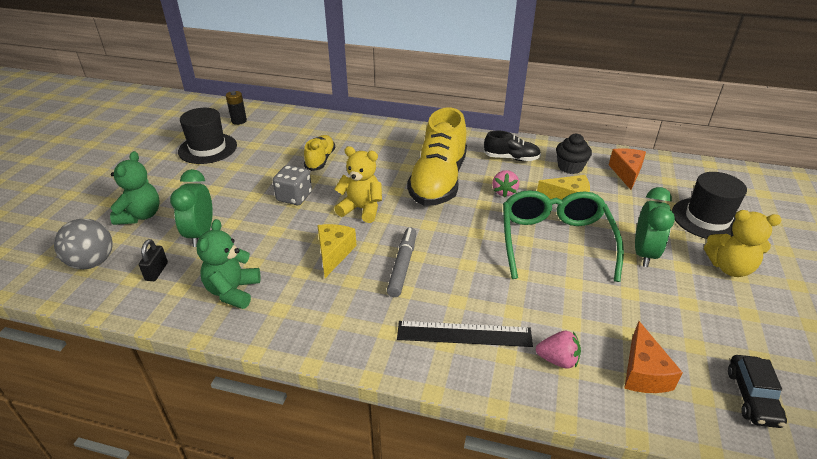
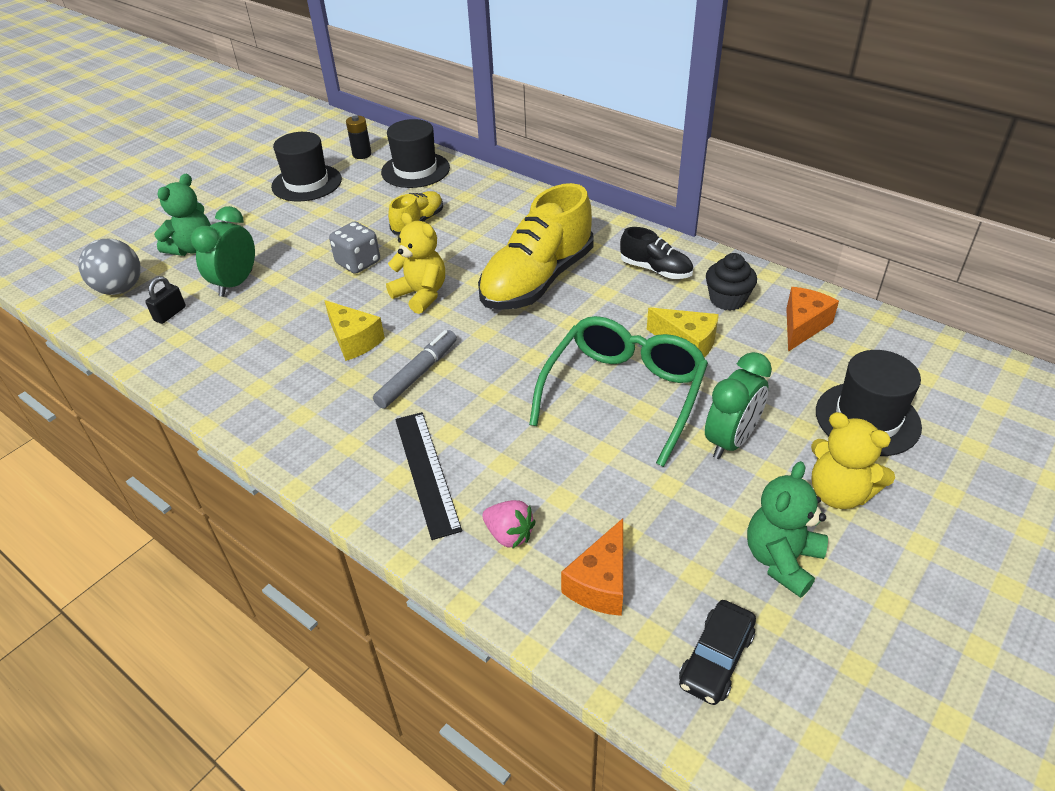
camera: 25 degrees right, 5 degrees up
(233, 291) = (226, 355): green teddy bear -> green teddy bear (781, 560)
(290, 125) = (415, 170): none -> black hat
(334, 254) = (354, 340): yellow cheese -> yellow cheese turned 105 degrees clockwise
(464, 334) = (426, 472): black ruler -> black ruler turned 45 degrees clockwise
(504, 192) = (610, 313): pink strawberry -> none

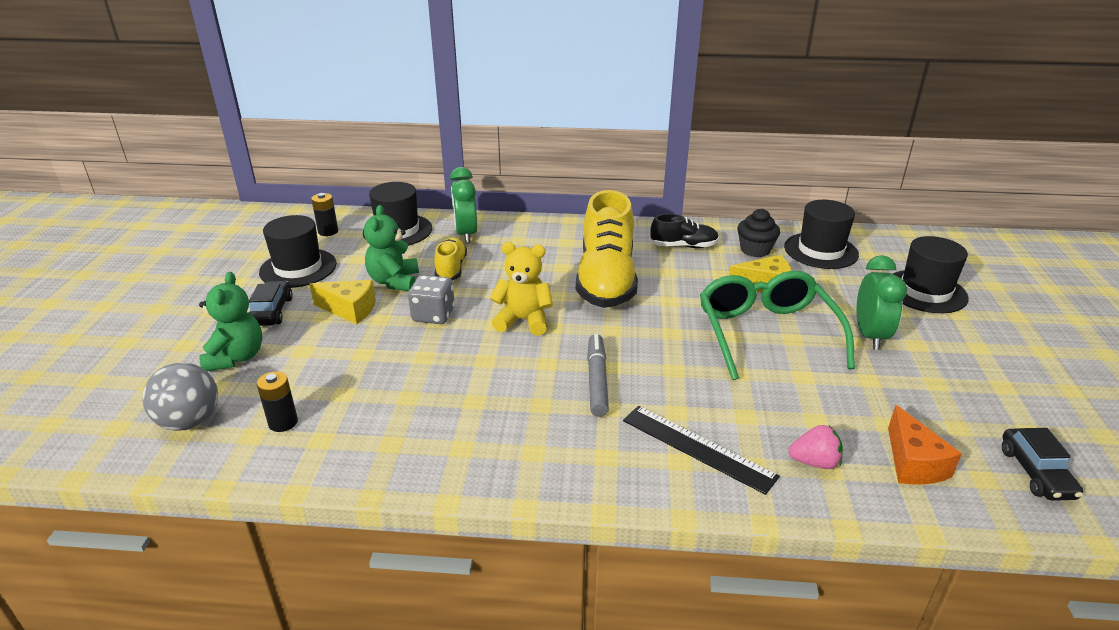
camera: 35 degrees left, 10 degrees down
(170, 314) = (283, 422): black padlock -> black battery
(236, 283) = (326, 371): green clock -> green clock (466, 234)
(252, 217) = (272, 311): none -> black car
(354, 340) = (507, 376): yellow cheese -> yellow cheese (350, 310)
(781, 560) = (990, 394): green teddy bear -> green teddy bear (394, 281)
(803, 326) = (820, 251): orange cheese -> black hat
(838, 493) = (966, 341): yellow teddy bear -> none

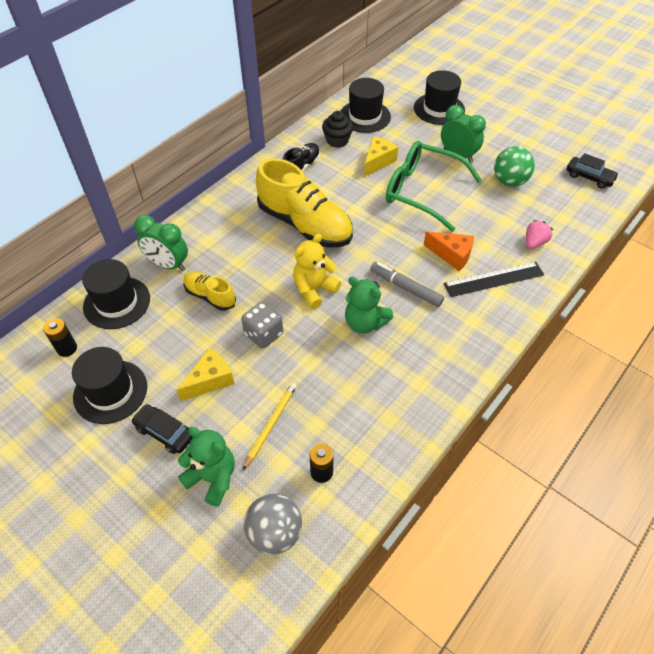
camera: 55 degrees left, 20 degrees up
(323, 365) = (271, 424): none -> yellow pencil
(394, 281) = (195, 337): green teddy bear -> green teddy bear (365, 323)
(895, 395) = (509, 181): none -> green ball
(913, 463) = (558, 210): orange cheese -> orange cheese (451, 255)

